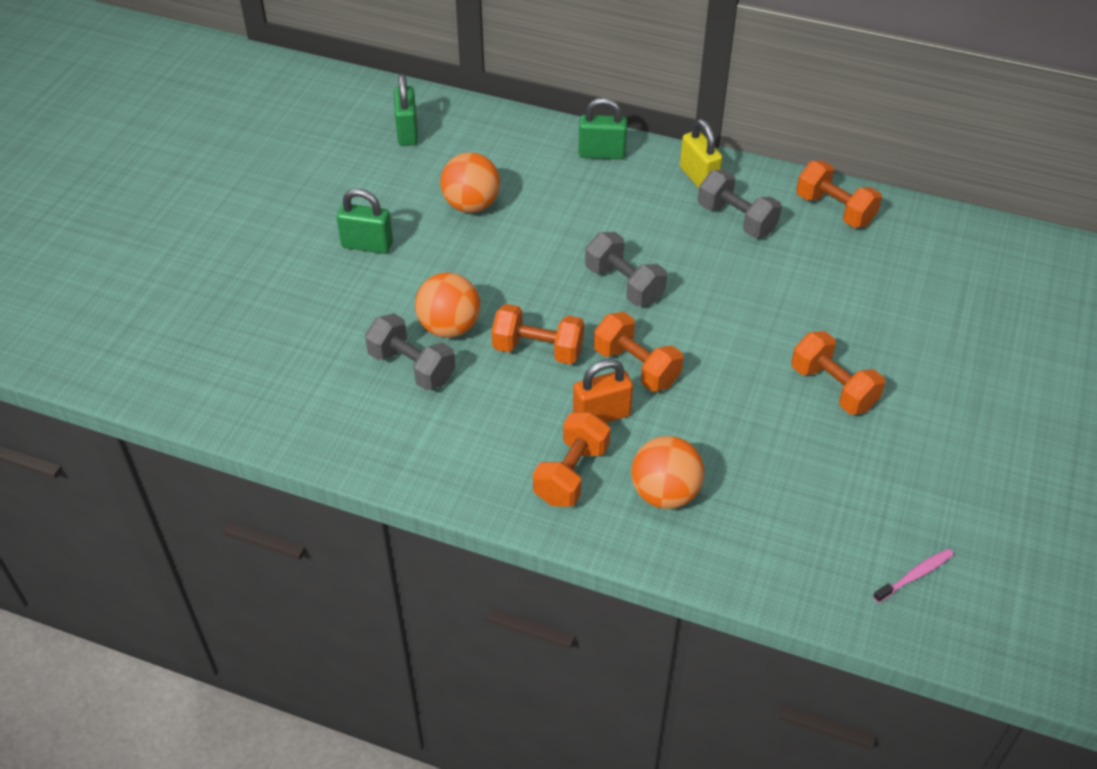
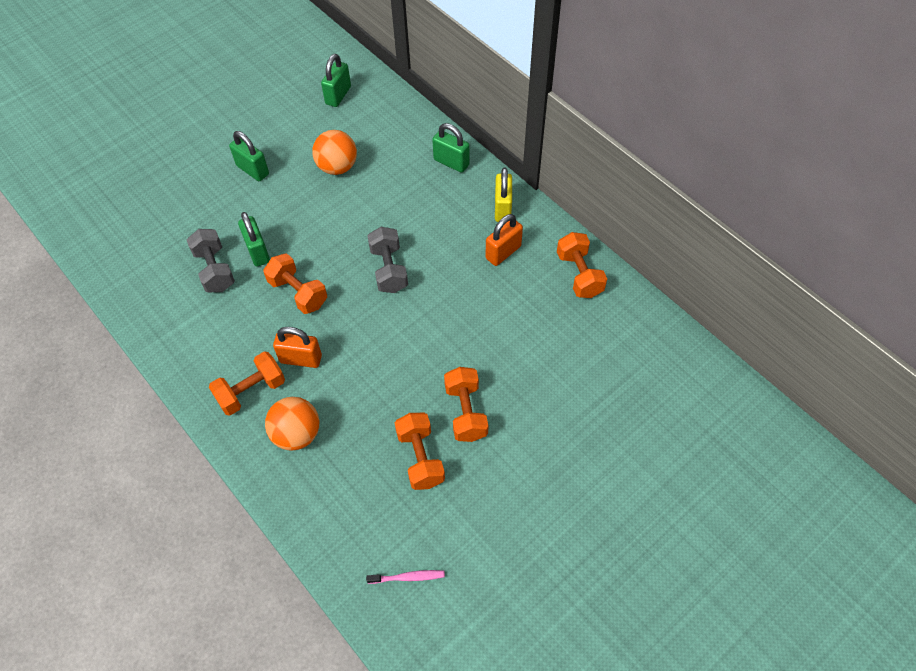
camera: 30 degrees right, 10 degrees up
(449, 327) = (257, 251): orange ball -> green padlock
(636, 367) = (349, 334): orange dumbbell -> orange dumbbell (420, 458)
(736, 219) = (503, 252): grey dumbbell -> orange padlock

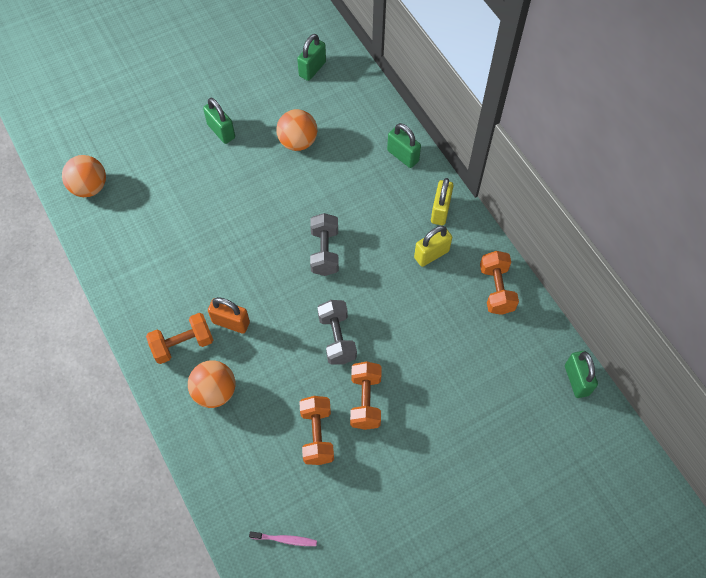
camera: 10 degrees right, 5 degrees up
(117, 249) = (89, 187): none -> orange ball
(215, 270) = (171, 223): grey dumbbell -> grey dumbbell (337, 338)
(257, 251) = (211, 212): green padlock -> green padlock (576, 380)
(298, 293) = (240, 259): orange dumbbell -> none
(503, 252) = (431, 254): orange padlock -> yellow padlock

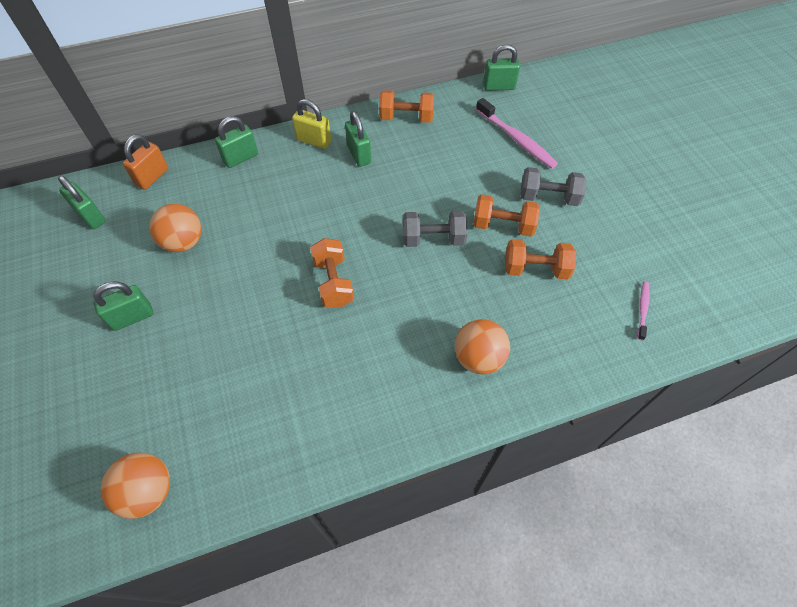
camera: 80 degrees left, 5 degrees down
(183, 344) = (415, 387): orange dumbbell -> orange dumbbell (333, 282)
(231, 322) = (396, 333): orange padlock -> orange padlock (152, 177)
(325, 252) = (332, 236): grey dumbbell -> grey dumbbell (548, 197)
(431, 254) = (359, 154): yellow padlock -> green padlock
(492, 406) = (516, 139): none -> pink toothbrush

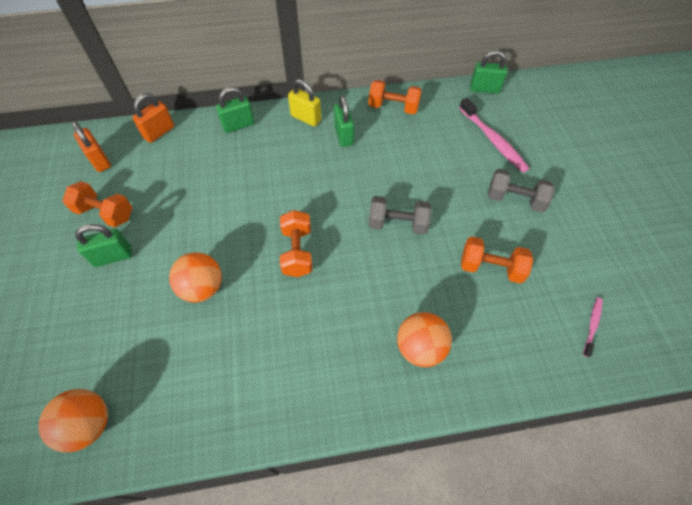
camera: 10 degrees right, 0 degrees up
(91, 216) = (100, 160): green padlock -> orange padlock
(184, 242) = (172, 194): orange ball -> orange ball (202, 288)
(503, 226) = (466, 221): orange dumbbell -> orange dumbbell (105, 213)

